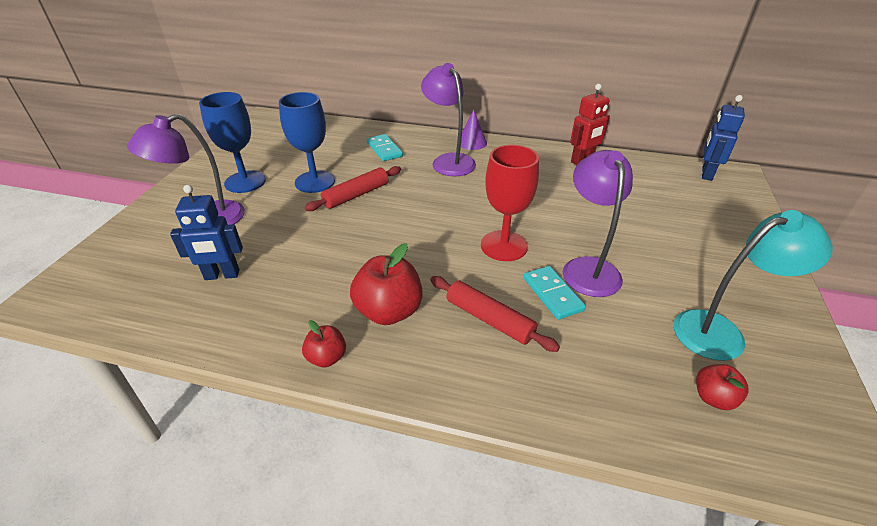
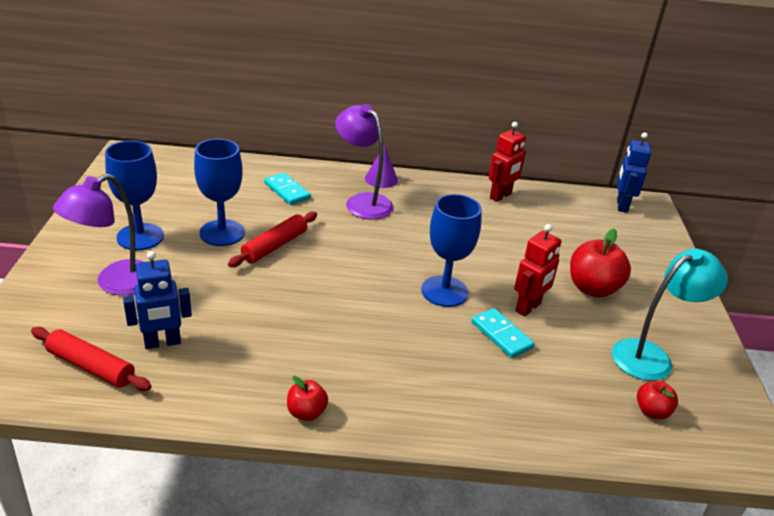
camera: 15 degrees left, 5 degrees down
(389, 311) = (351, 364): red apple -> red apple (592, 288)
(489, 319) = (449, 363): red rolling pin -> red rolling pin (91, 367)
(504, 246) = (444, 291): red goblet -> blue goblet
(588, 268) = (528, 308): purple lamp -> red robot

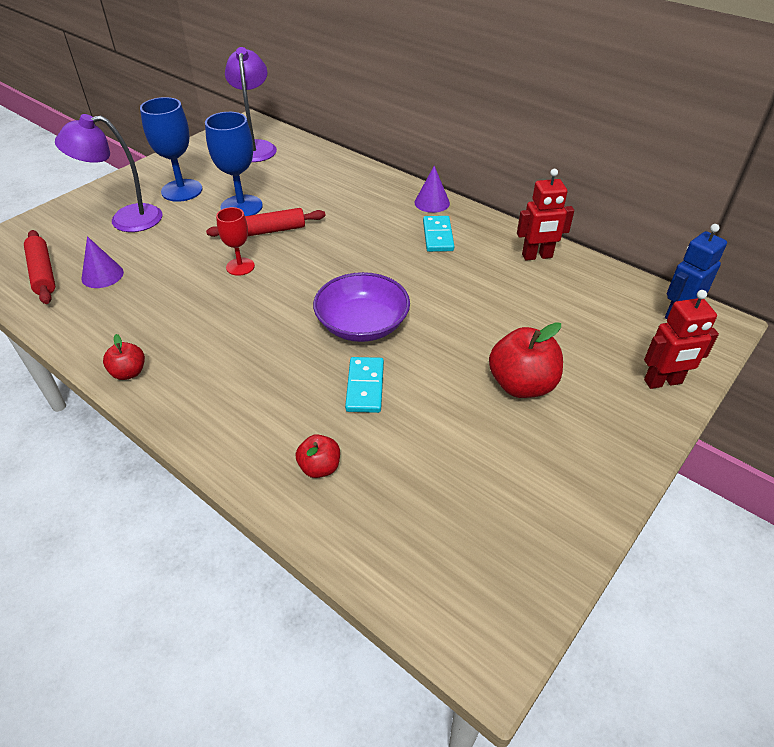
camera: 40 degrees right, 10 degrees up
(162, 343) = (102, 275): blue robot -> purple cone
(287, 191) = (334, 188): turquoise domino -> turquoise domino (438, 236)
(289, 284) = (240, 266): none -> red goblet
(362, 202) = (388, 218): purple lamp -> purple lamp (255, 147)
(444, 291) = (362, 324): blue goblet -> purple bowl
(528, 308) = (425, 374): red robot -> red robot (663, 382)
(651, 356) = (499, 482): turquoise lamp -> none
(652, 411) = (424, 534): red apple -> red apple (319, 467)

